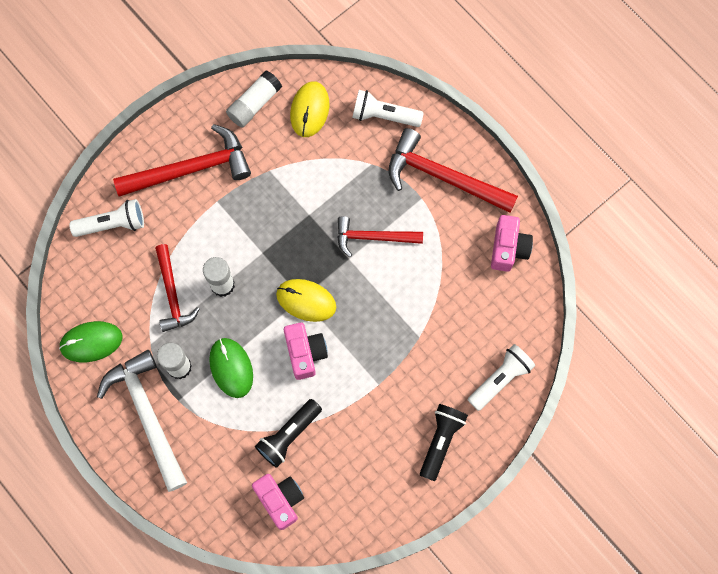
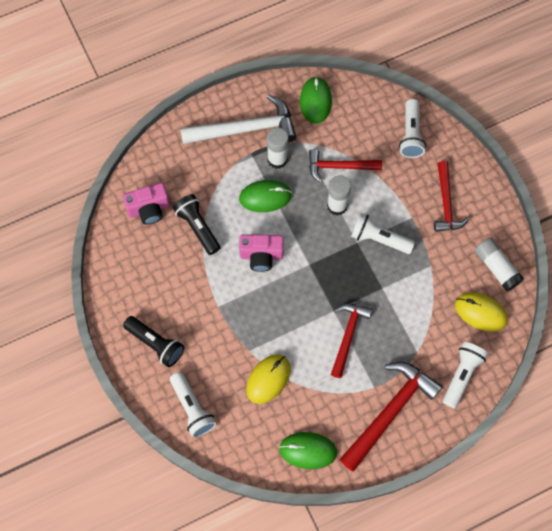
camera: 105 degrees right, 5 degrees down
(191, 169) = (446, 203): red hammer -> red hammer, size x0.64
(252, 230) = (379, 239): none -> white flashlight
(306, 301) = (306, 267): yellow mouse -> yellow mouse (268, 379)
(508, 248) = (308, 451): pink camera -> green mouse

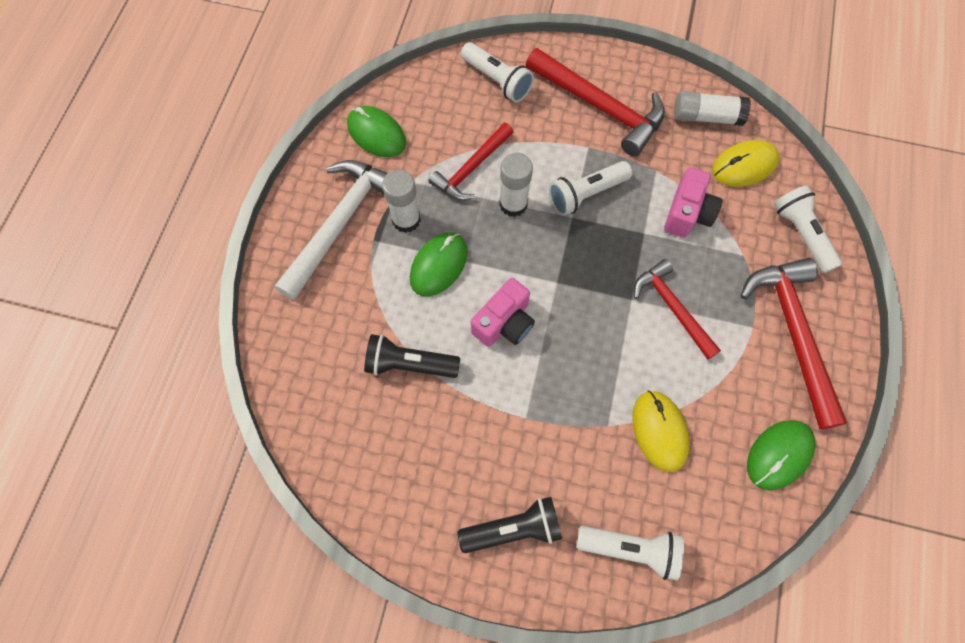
camera: 50 degrees left, 0 degrees up
(149, 209) = (337, 401): pink camera -> pink camera (687, 213)
(446, 203) = (600, 107): red hammer -> red hammer, size x1.56

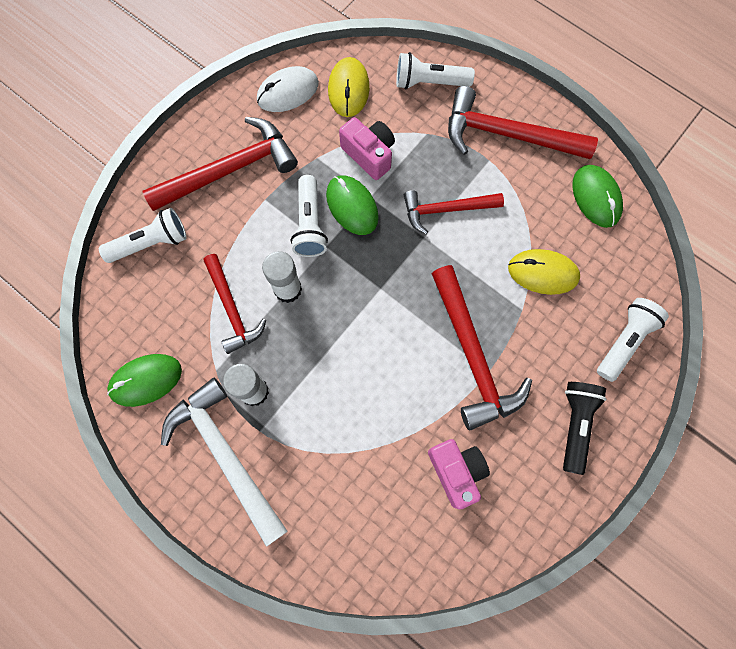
camera: 65 degrees left, 5 degrees up
(409, 364) = (397, 449): black flashlight -> none
(438, 265) = (315, 382): green mouse -> green mouse (352, 206)
(504, 323) = (397, 350): pink camera -> pink camera (456, 471)
(533, 396) = (472, 356): none -> red hammer
(706, 117) = (288, 92): white glue stick -> white mouse

